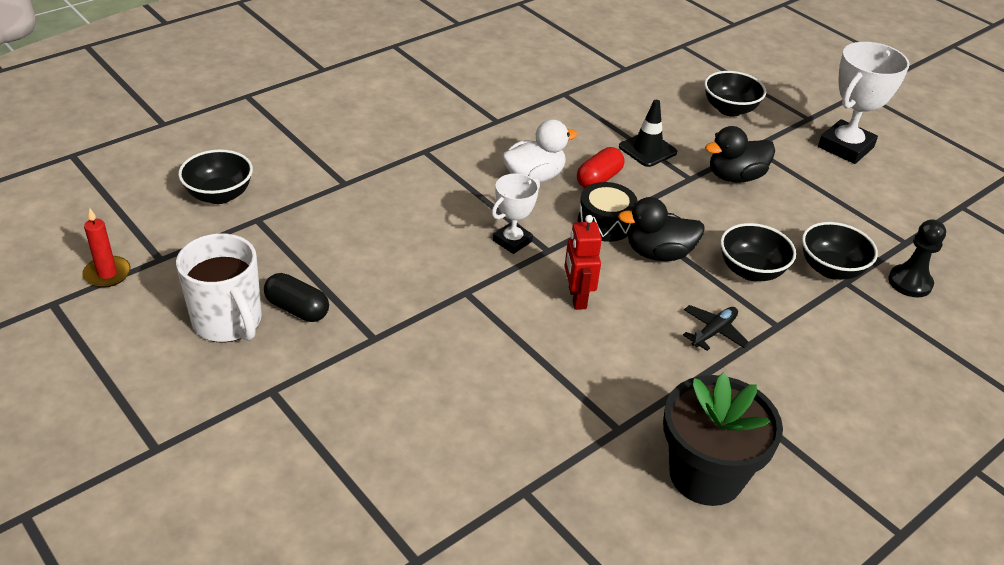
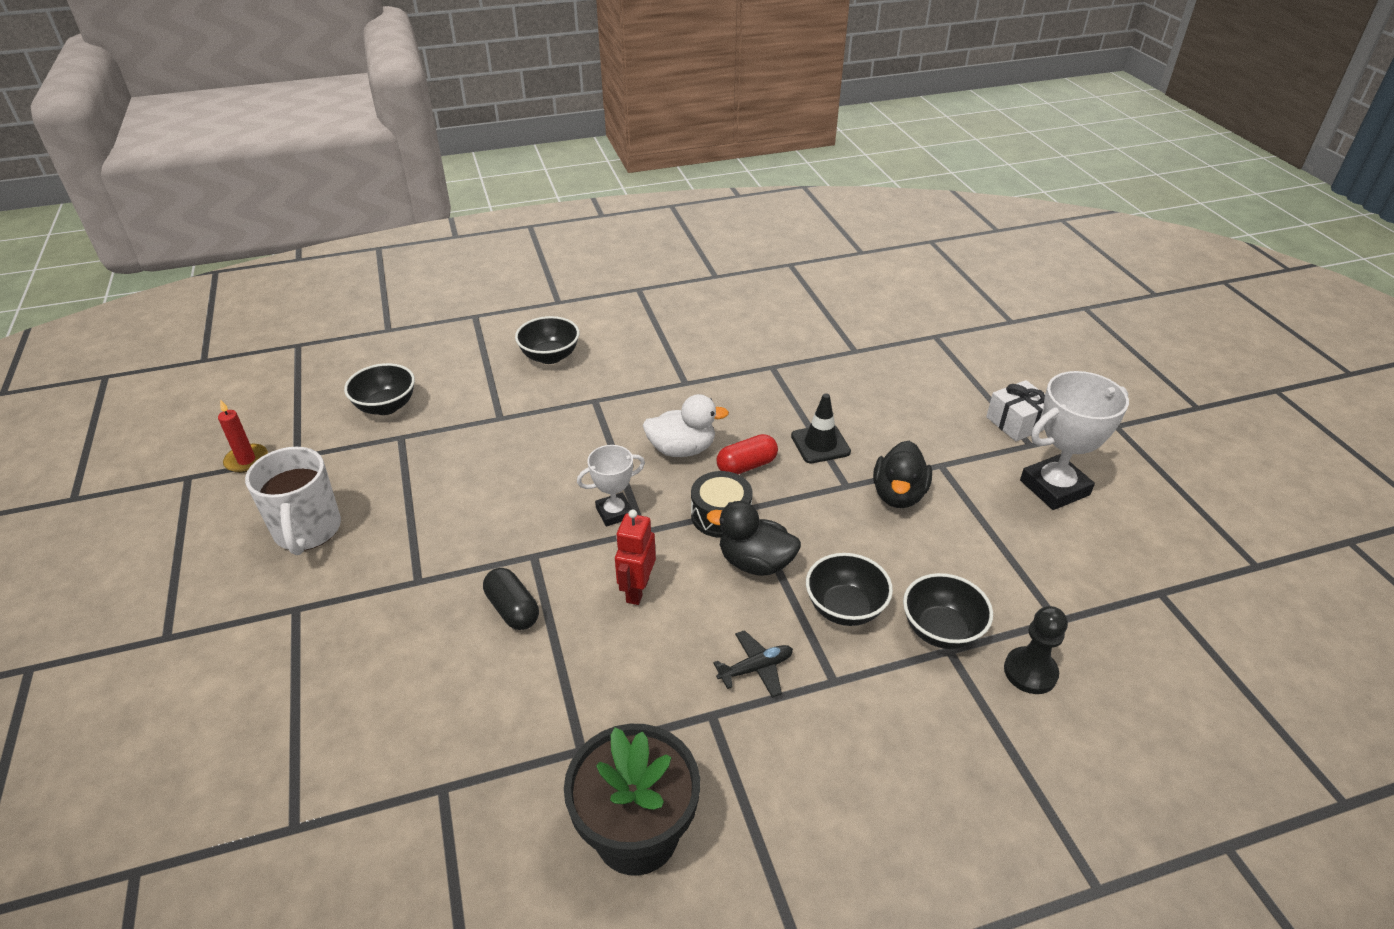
camera: 25 degrees right, 0 degrees up
(297, 309) = (372, 533): black capsule -> black capsule (512, 609)
(729, 109) = (942, 417): black bowl -> black bowl (550, 356)
(735, 177) = (898, 495): black duck -> black duck turned 75 degrees counterclockwise
(788, 103) = (1017, 422): none -> white gift

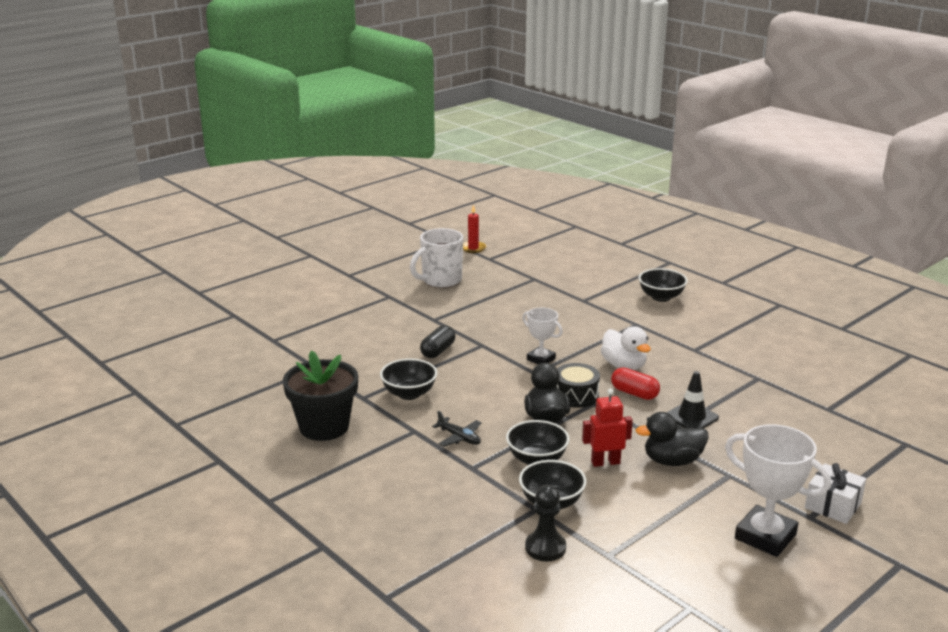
camera: 65 degrees right, 15 degrees down
(386, 406) = (554, 266): black bowl -> black bowl (409, 394)
(637, 590) = (485, 383): red robot -> red robot (605, 462)

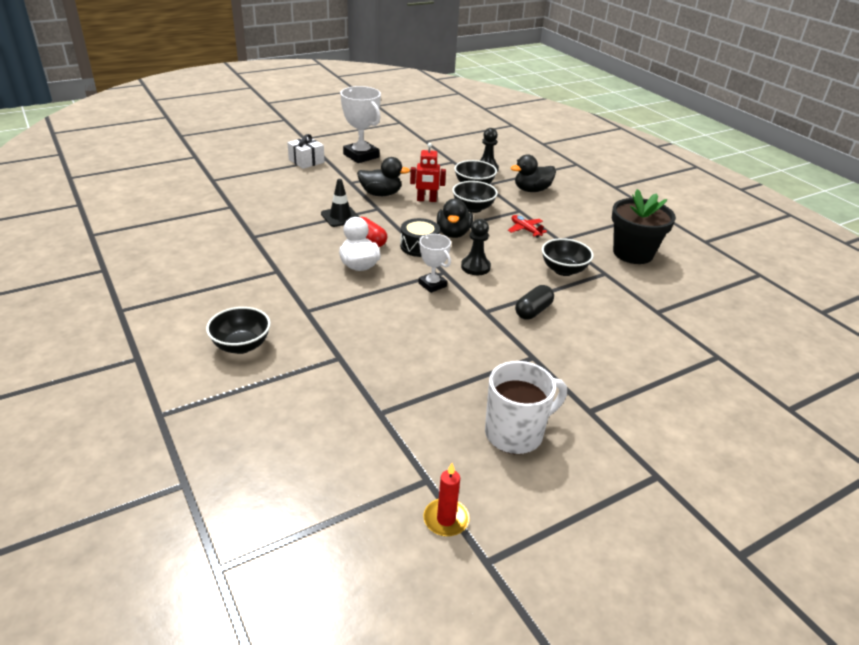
camera: 170 degrees left, 10 degrees up
(459, 437) = (525, 230): black plane -> red plane
(460, 511) = (532, 190): none -> black duck
(505, 382) = (475, 267): none -> black pawn

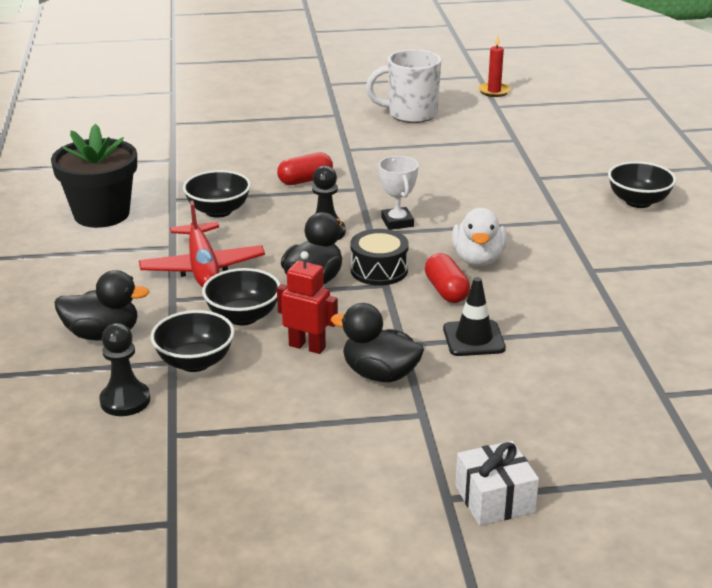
camera: 155 degrees left, 5 degrees down
(361, 156) = (361, 494): white trophy -> none
(525, 230) = (202, 268): red plane -> red plane, size x1.84
(533, 311) = (305, 180): black capsule -> red capsule

